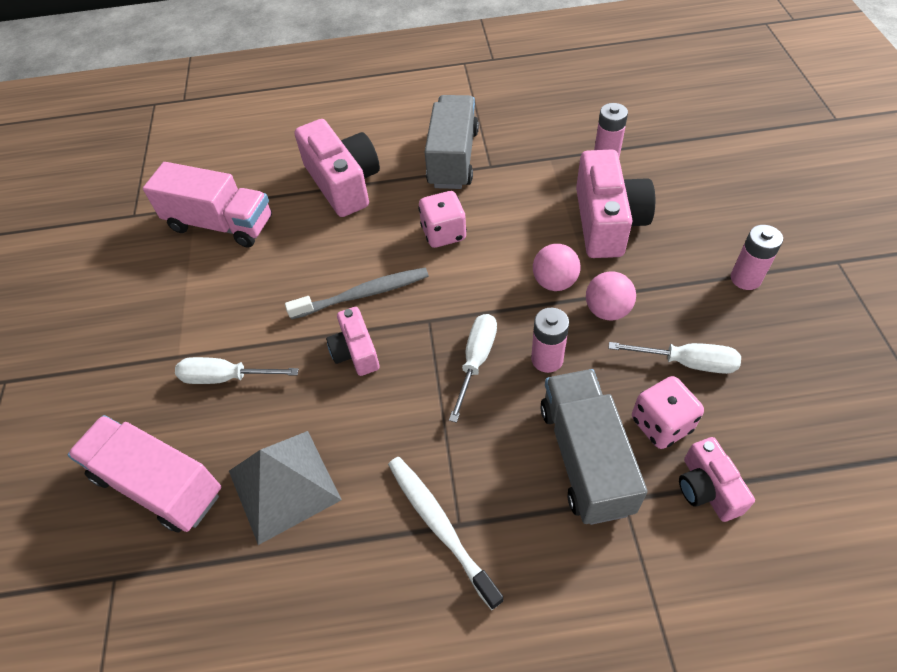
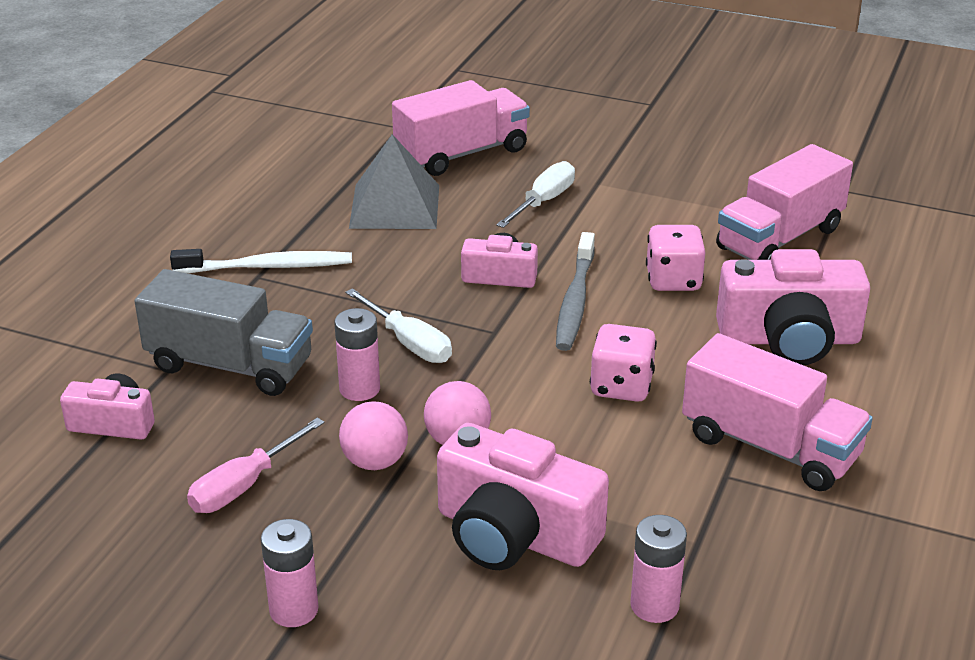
camera: 115 degrees right, 20 degrees down
(453, 158) = (770, 447): grey truck -> pink truck
(661, 424) = (203, 428): pink dice -> pink dice (673, 280)
(687, 362) = (244, 486): white screwdriver -> pink screwdriver

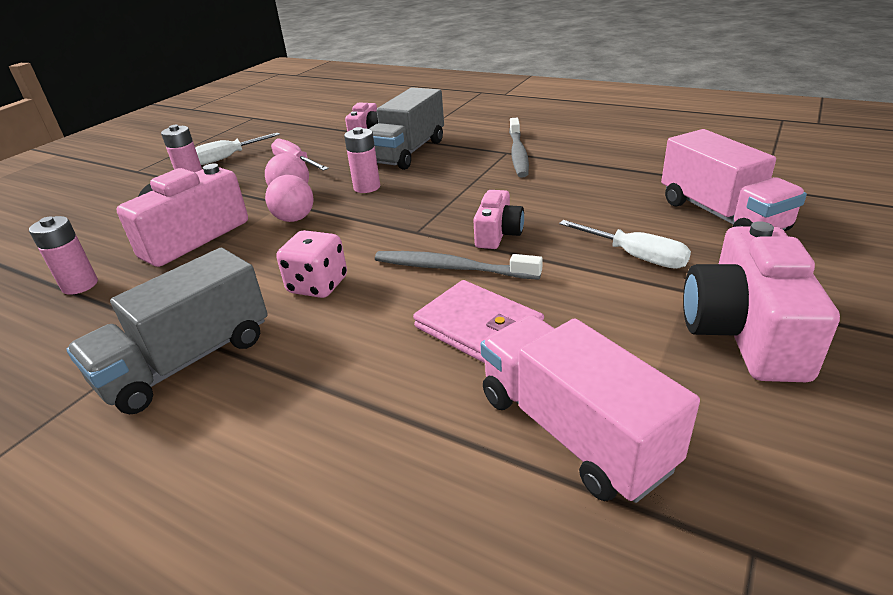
camera: 100 degrees right, 0 degrees up
(267, 267) = (518, 154): white toothbrush -> grey toothbrush
(394, 206) = (610, 189): grey pyramid -> none
(409, 343) = (412, 200): white screwdriver -> white screwdriver (228, 158)
(673, 280) = (479, 328): pink dice -> pink wallet
(770, 447) = (187, 361): pink truck -> grey truck
(789, 339) = (344, 402): pink camera -> pink camera (744, 331)

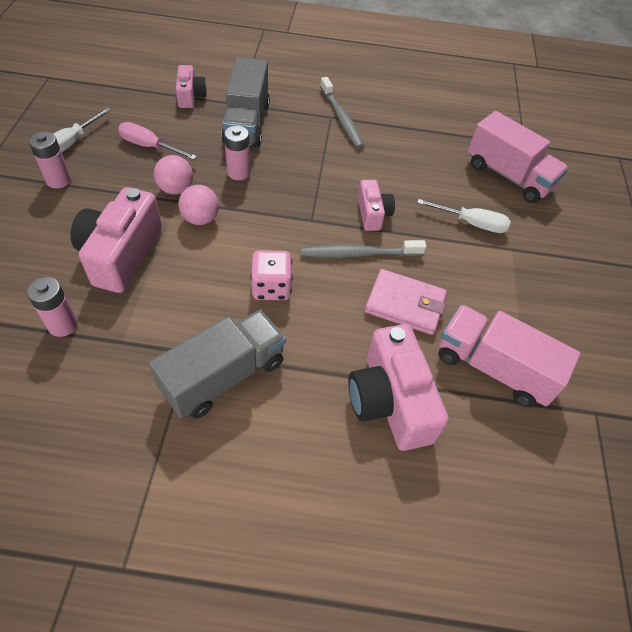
camera: 30 degrees left, 20 degrees up
(187, 361) = (224, 376): grey truck -> grey truck turned 150 degrees counterclockwise
(744, 331) = (552, 277): pink camera -> pink camera (390, 401)

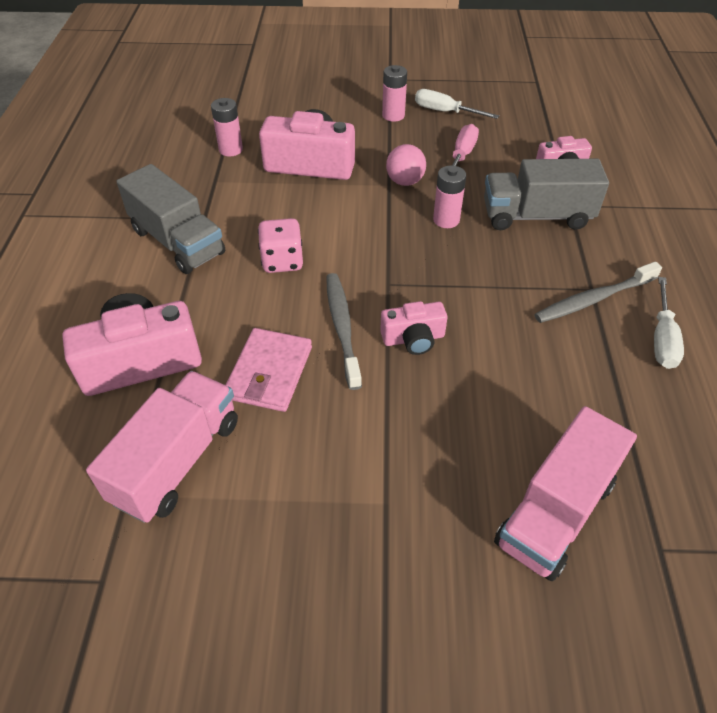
camera: 90 degrees right, 5 degrees down
(200, 219) = (367, 203): pink ball -> none
(471, 223) = (426, 451): white screwdriver -> white screwdriver (662, 338)

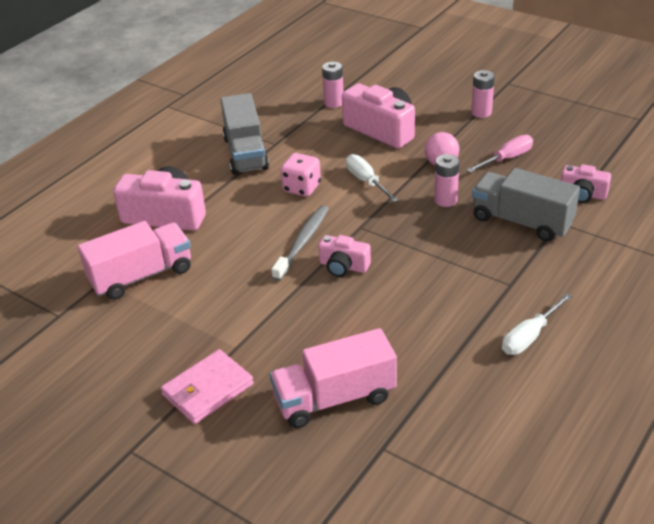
camera: 35 degrees right, 10 degrees down
(269, 373) = (233, 250): pink wallet -> pink wallet (207, 390)
(445, 112) = (528, 121): white screwdriver -> white screwdriver (366, 181)
(593, 299) = (503, 292): grey toothbrush -> none

